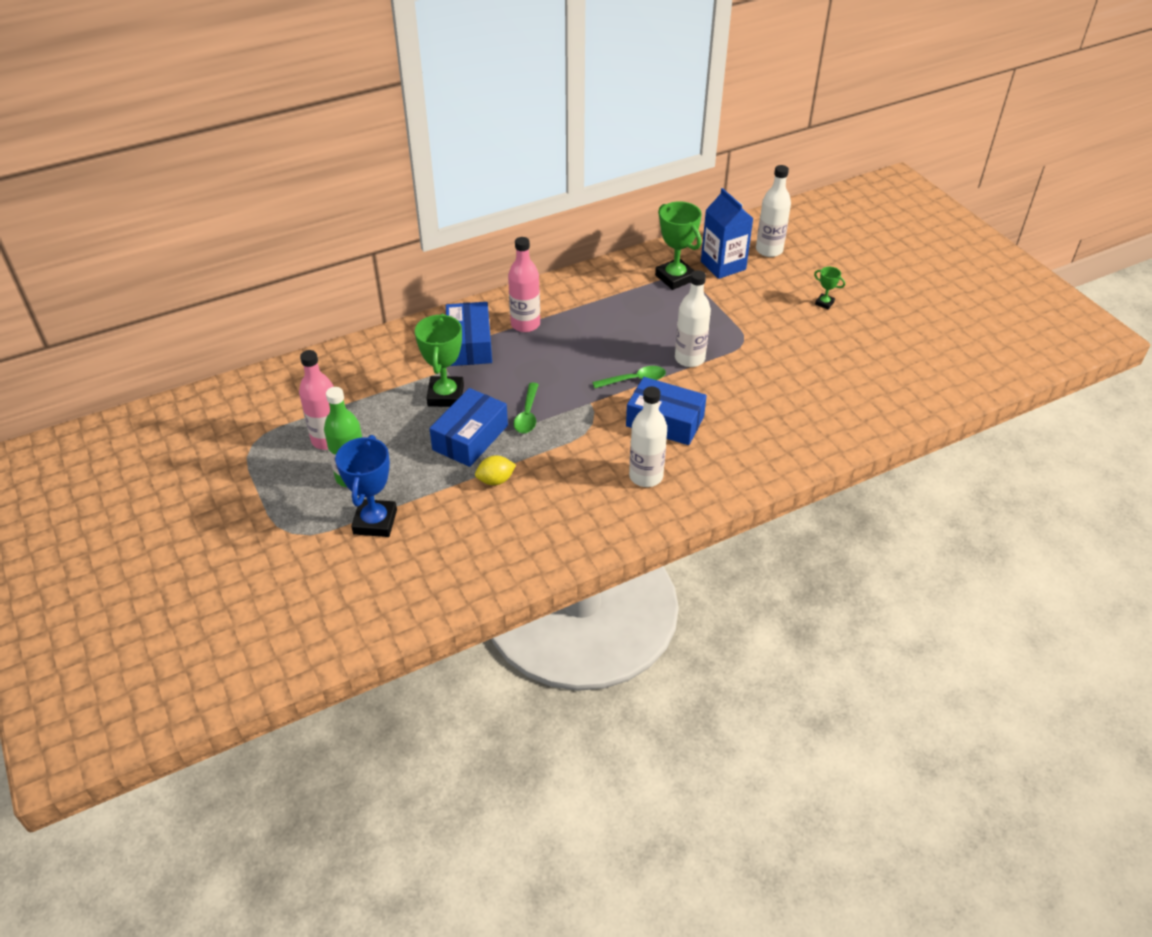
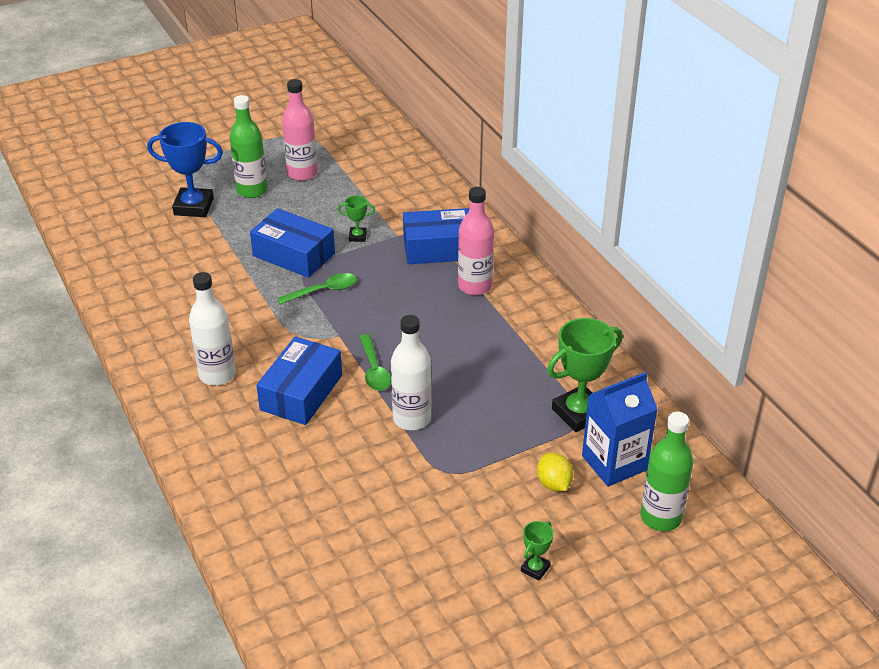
camera: 90 degrees right, 5 degrees down
(445, 395) = (357, 236): green trophy -> green trophy, size x0.49
(495, 480) = (231, 272): yellow lemon -> yellow lemon (553, 484)
(527, 414) = (323, 291): green spoon -> green spoon turned 150 degrees clockwise
(769, 250) = (660, 517): white bottle -> green bottle

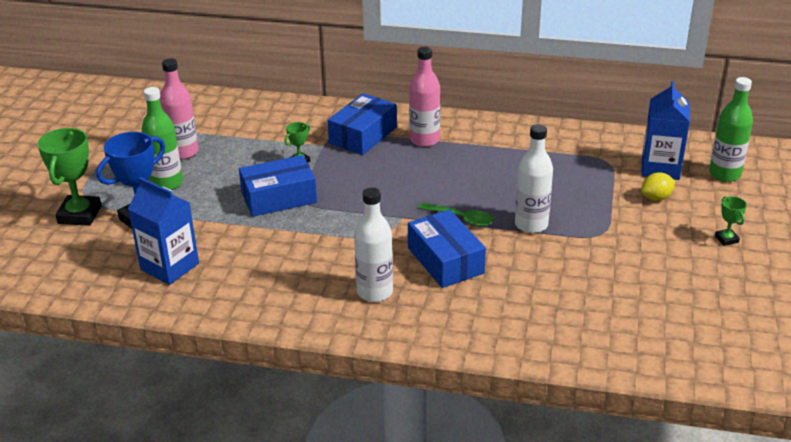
camera: 50 degrees left, 5 degrees down
(148, 253) = (169, 267): none -> blue carton
(323, 291) = (341, 202): green spoon -> none
(553, 484) = (656, 198): yellow lemon -> yellow lemon turned 45 degrees counterclockwise
(579, 413) = (600, 159): green trophy -> green trophy (79, 215)

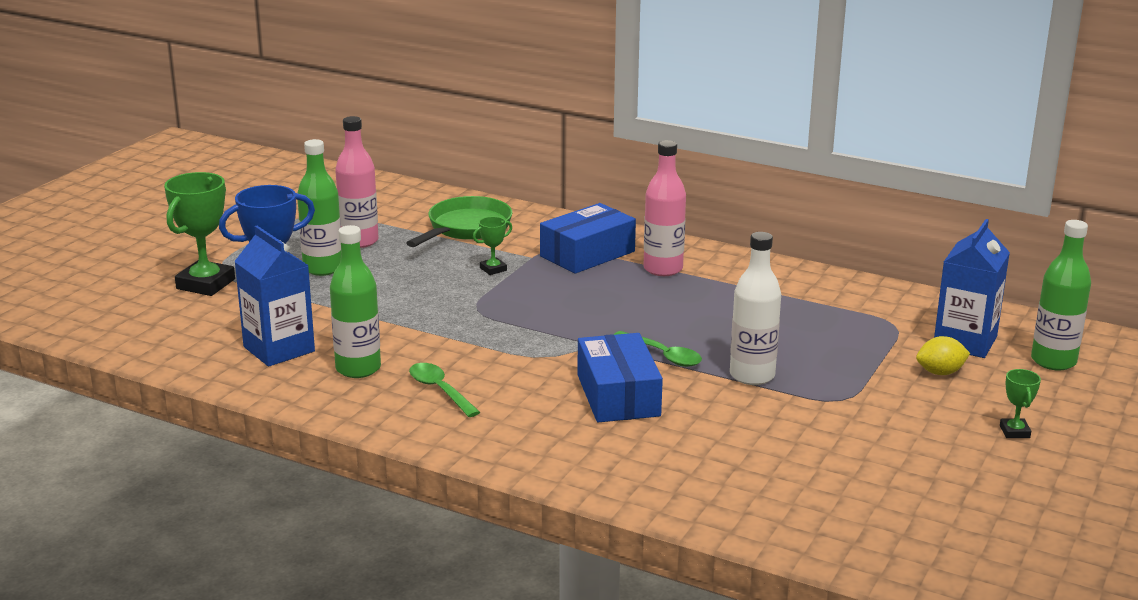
camera: 15 degrees right, 10 degrees down
(241, 273) = (358, 369): none -> green bottle
(260, 126) = (466, 228): none -> green pan
(279, 197) = (447, 301): blue box -> none
(313, 281) = (440, 390): none -> green spoon
(375, 292) = (510, 413): white bottle -> none

